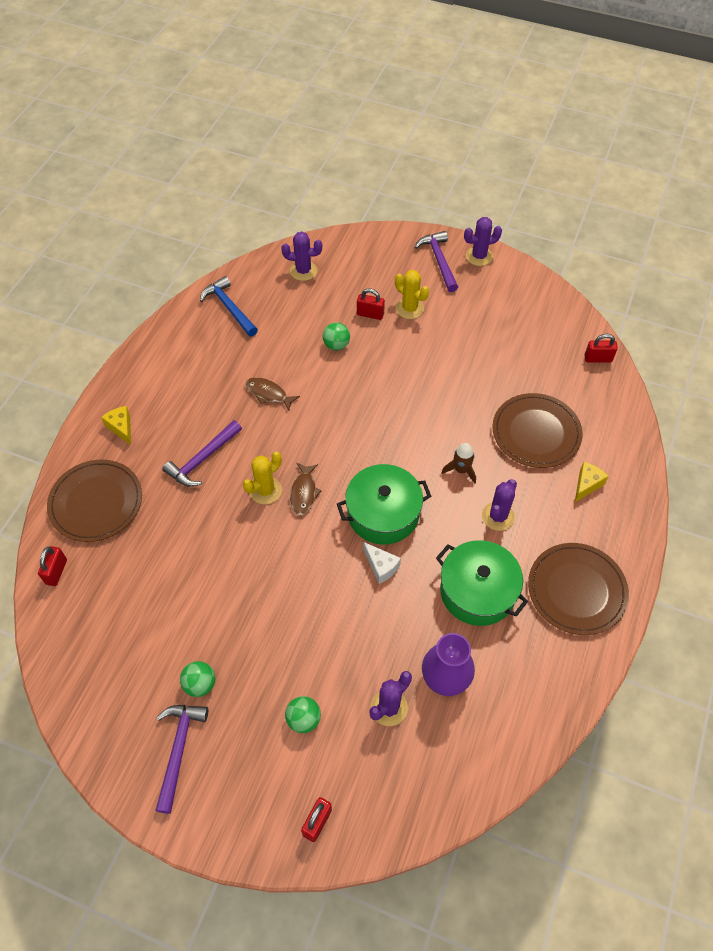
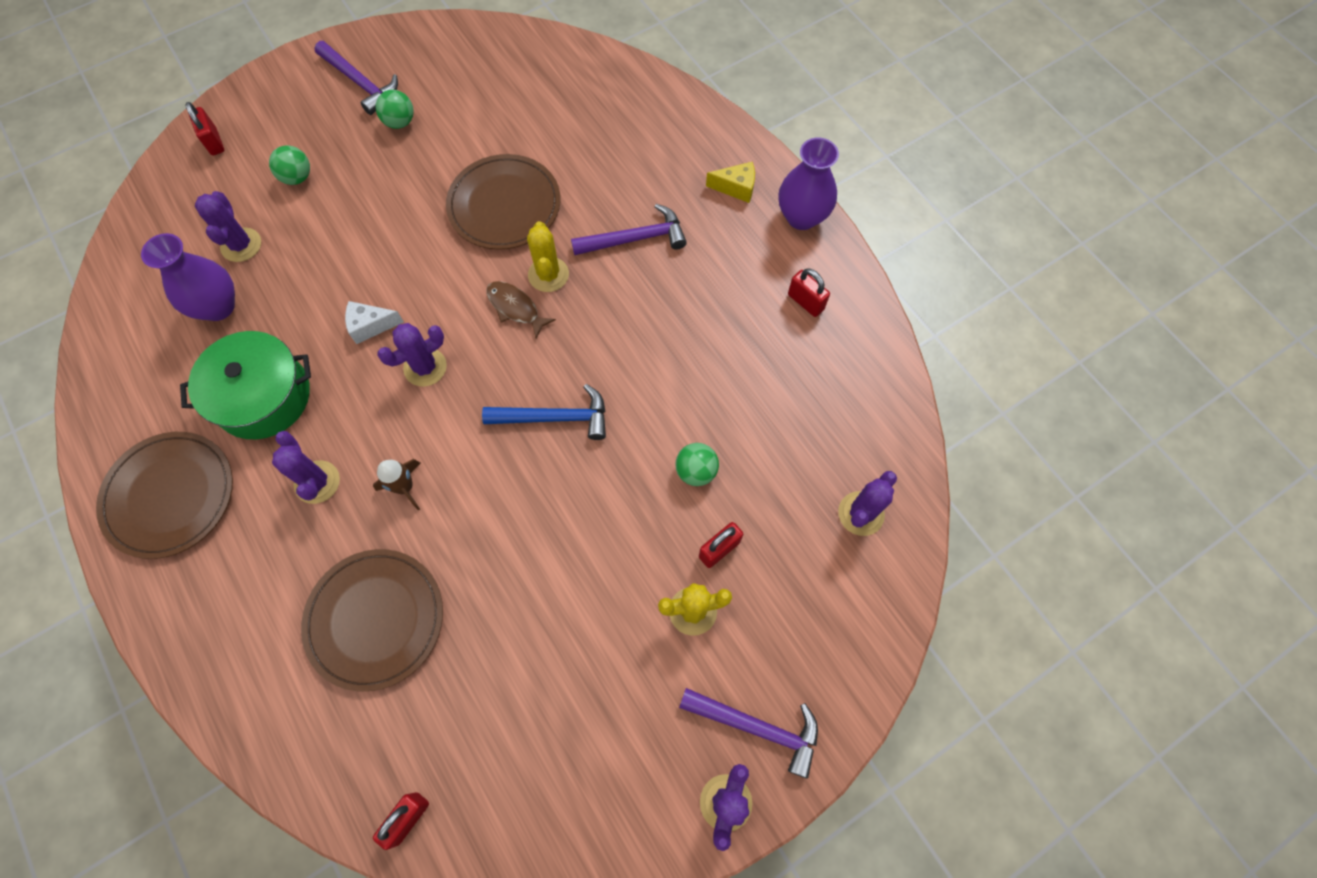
camera: 125 degrees right, 10 degrees up
(56, 572) = (603, 70): red padlock -> red padlock (805, 302)
(96, 502) = (656, 128): brown plate -> brown plate (504, 205)
(123, 382) = (802, 217): none -> purple vase
(202, 459) = (635, 239): purple hammer -> purple hammer turned 90 degrees clockwise
(229, 307) = (849, 383): blue hammer -> blue hammer (555, 418)
(268, 394) = (676, 350): brown fish -> none
(383, 513) = (425, 367): green pot -> purple cactus
(586, 484) = (260, 619): yellow cheese -> none

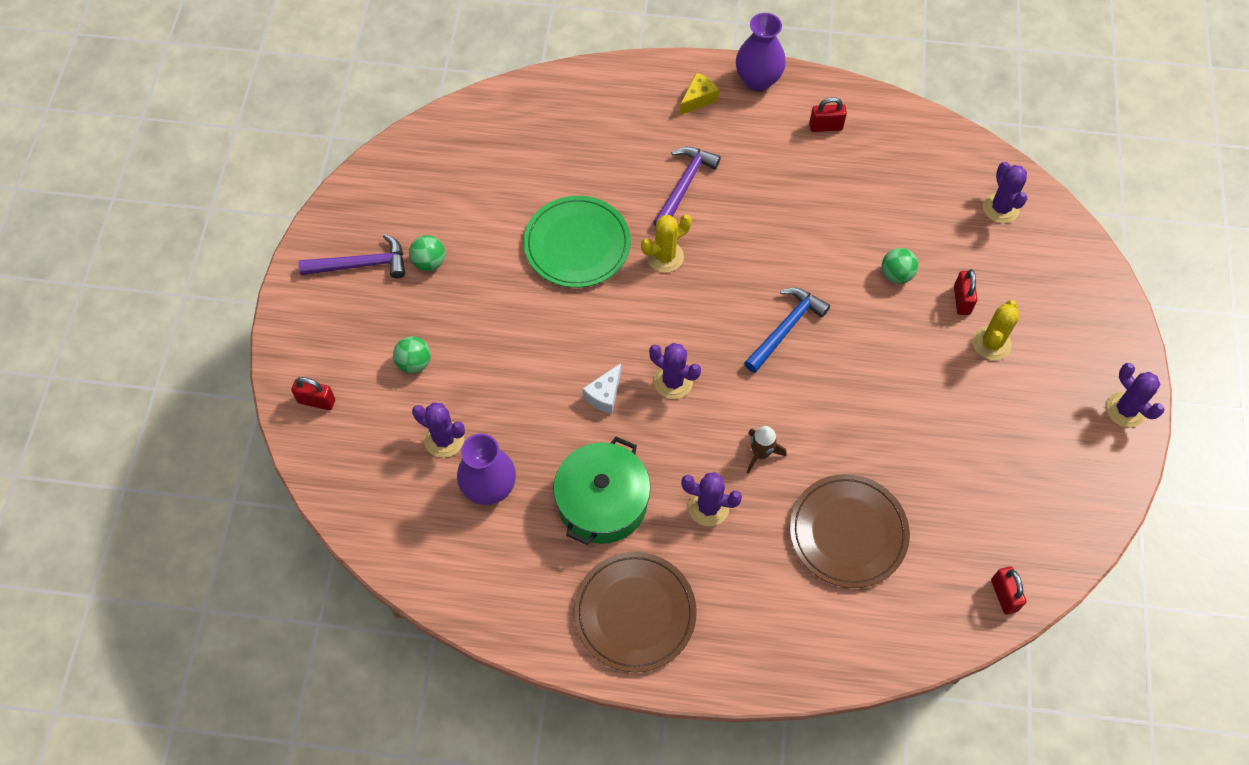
camera: 50 degrees left, 5 degrees down
(425, 367) = (673, 381): purple cactus -> purple cactus turned 60 degrees counterclockwise
(504, 205) = (577, 244): brown plate -> green plate
(515, 308) = (674, 295): brown fish -> none
(548, 275) = (665, 257): yellow cactus -> yellow cactus turned 60 degrees counterclockwise
(757, 727) = (1093, 361): purple hammer -> none

